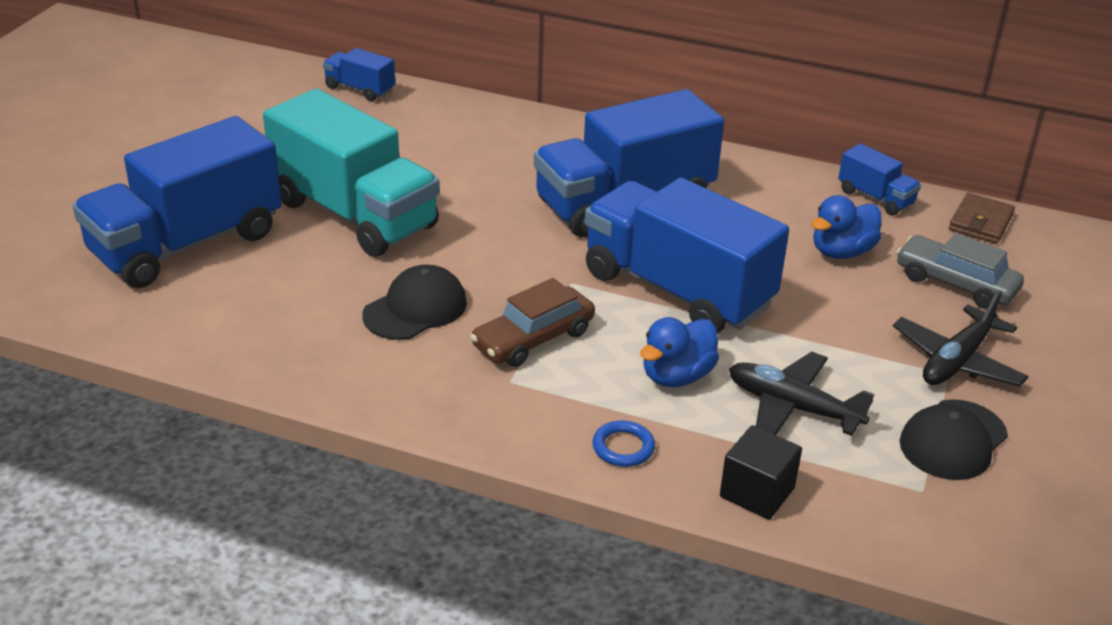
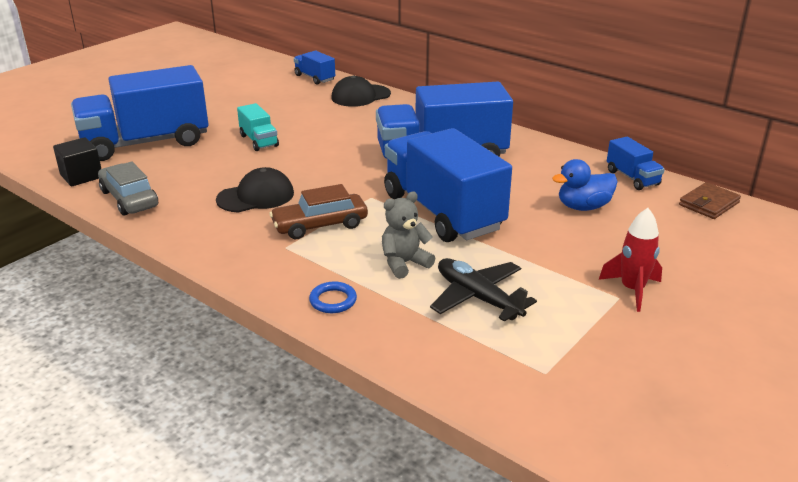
camera: 20 degrees right, 5 degrees down
(354, 214) = (259, 141): turquoise truck -> turquoise truck, size x0.45
(677, 376) = (404, 263): blue duck -> grey teddy bear
(757, 492) = (411, 348): black cube -> black cube (81, 176)
(953, 440) = (594, 343): black cap -> black cap (360, 96)
(955, 283) = (663, 239): grey car -> grey car (129, 199)
(957, 361) = (632, 290): black plane -> red rocket

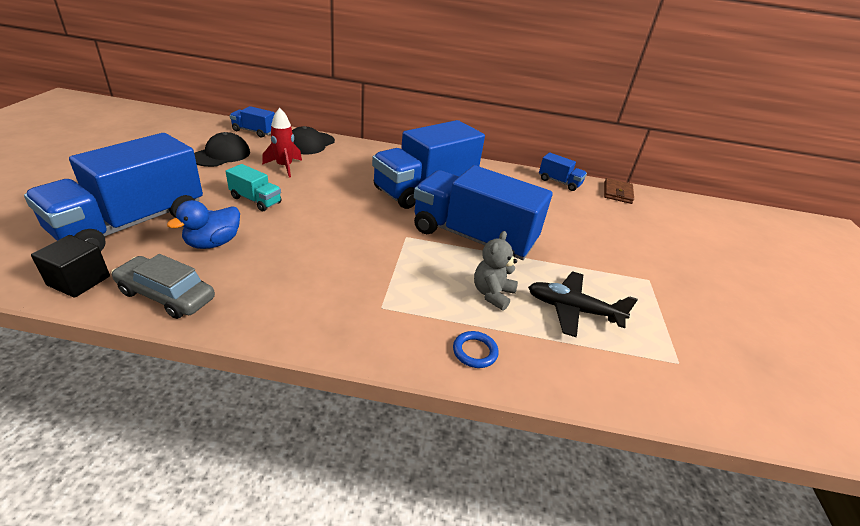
camera: 35 degrees left, 5 degrees up
(256, 196) = (305, 259): black cap -> black cap (221, 155)
(320, 225) = (391, 275): brown car -> none
(583, 207) = (555, 211): blue duck -> blue duck (213, 243)
(632, 290) = (649, 271): red rocket -> red rocket (284, 167)

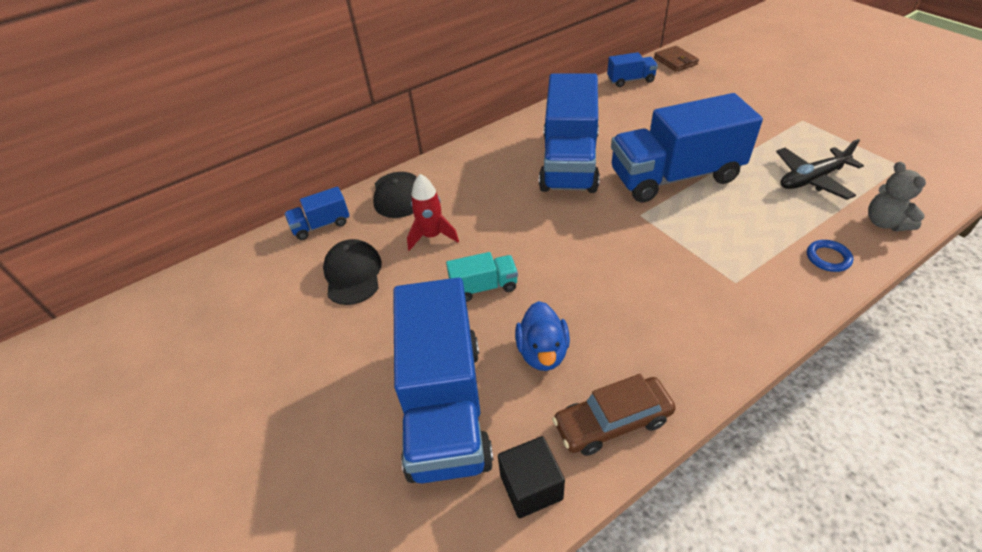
camera: 35 degrees left, 10 degrees up
(166, 295) = (612, 422): grey car -> brown car
(492, 294) = (763, 209): grey teddy bear -> grey teddy bear (885, 223)

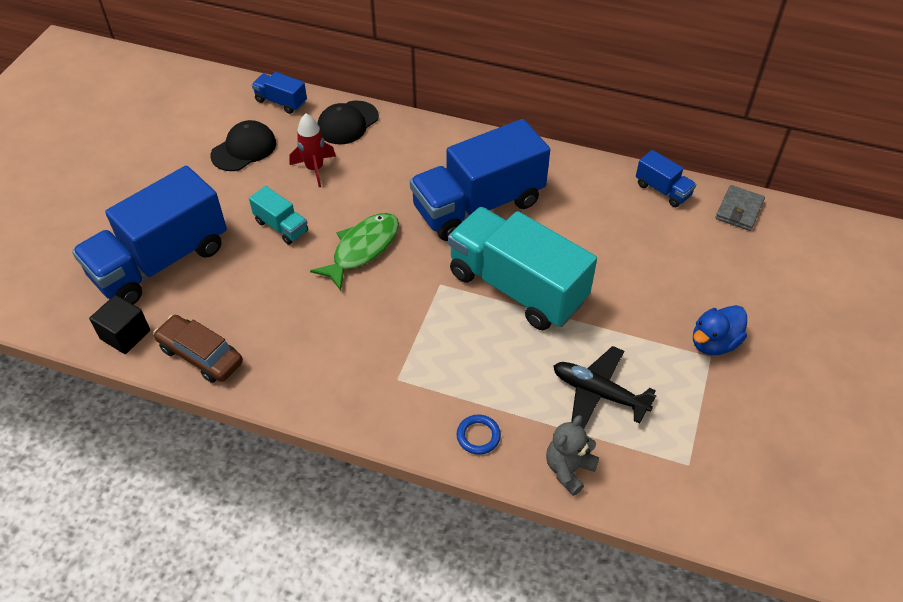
camera: 50 degrees right, 5 degrees up
(542, 352) = (239, 290): blue duck -> blue duck (714, 343)
(561, 244) = (362, 249): none -> green fish
(674, 176) = (517, 287): blue truck -> turquoise truck
(675, 61) = (739, 210): brown wallet -> grey wallet

